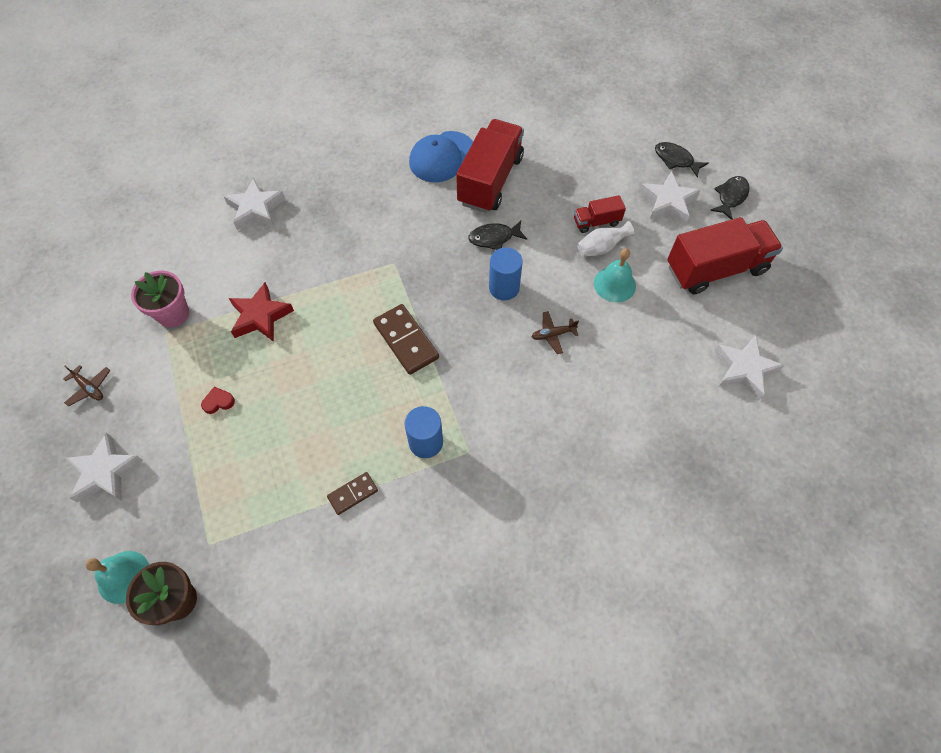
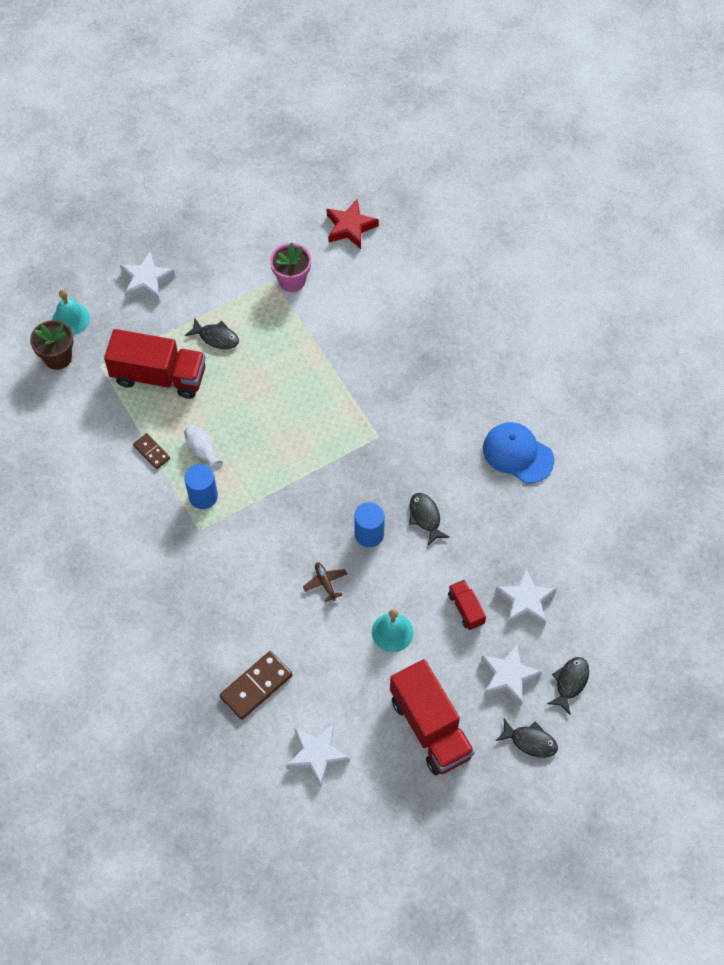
camera: 80 degrees right, 0 degrees up
(89, 388) = (214, 245): brown plane -> none
(218, 402) = (216, 337): red heart -> black fish
(256, 209) = (416, 310): white star -> white star (525, 601)
(260, 316) = (301, 345): red star -> red star (350, 227)
(406, 340) = (297, 463): brown domino -> brown domino (256, 686)
(490, 180) = (497, 503): red truck -> red truck (159, 376)
(601, 248) = (434, 616): white vase -> white vase (202, 452)

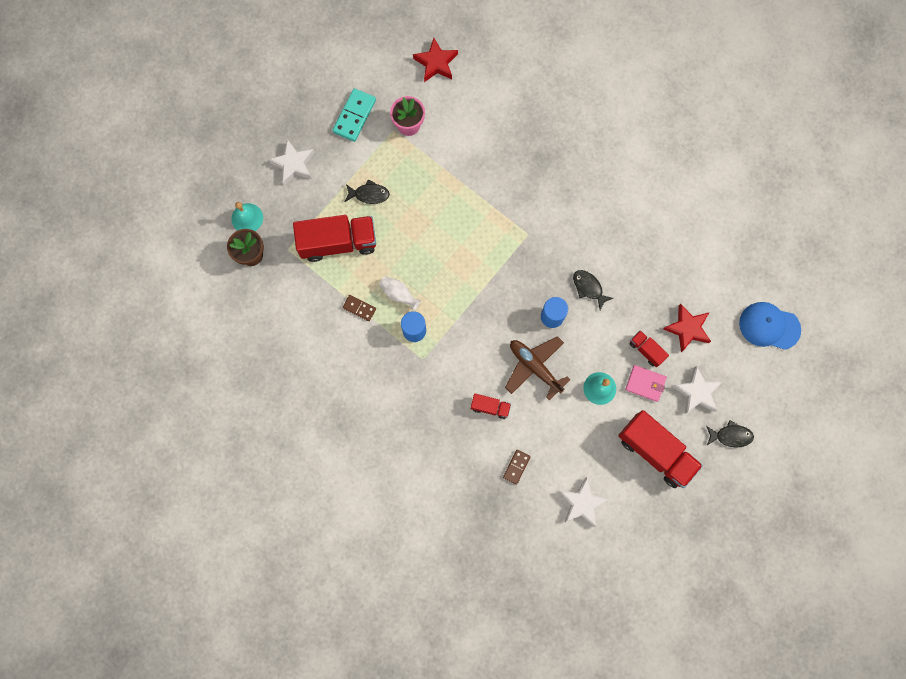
camera: 20 degrees left, 15 degrees up
(235, 253) = (354, 116): none -> turquoise domino
(254, 609) = (490, 407): none -> red truck
(256, 686) = (516, 467): brown domino -> brown domino, size x0.58
(325, 583) = (535, 367): brown plane -> brown plane, size x2.01
(449, 646) = (645, 383): none -> pink wallet
(517, 454) = (638, 212): blue cap -> blue cap (769, 326)
(525, 601) = (687, 329): white star -> red star
(570, 682) = (743, 380): black fish -> none

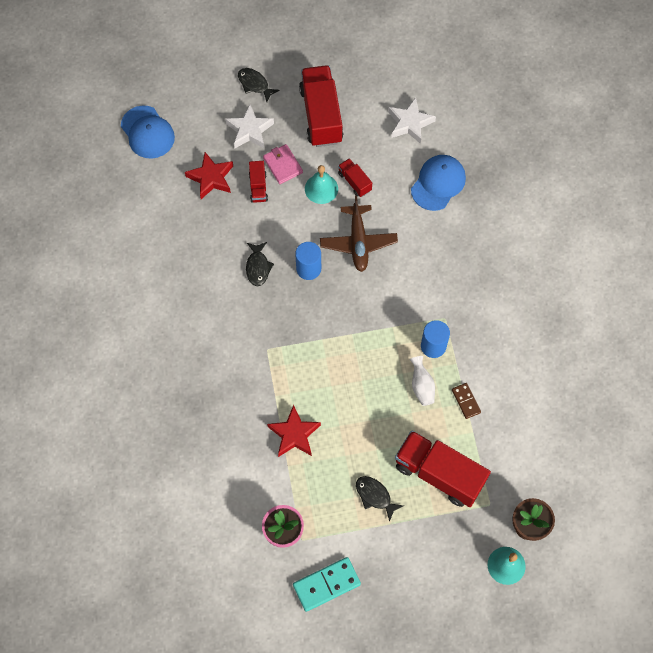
camera: 140 degrees left, 10 degrees down
(293, 164) = (422, 583): white star -> none
(436, 63) = (205, 574): red star -> red star (294, 434)
(490, 407) = (421, 240): red truck -> red truck (354, 182)
(516, 467) = (438, 183): brown domino -> blue cap

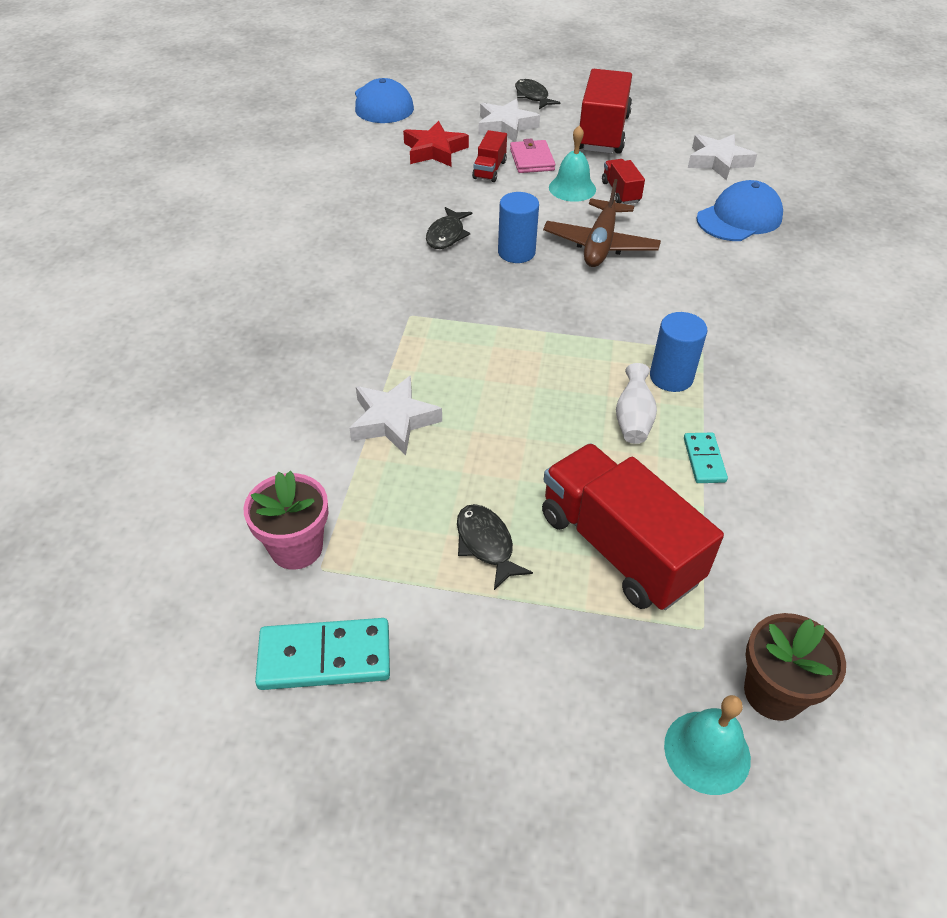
camera: 20 degrees right, 20 degrees down
(294, 434) = (393, 420): red star -> white star
(466, 401) = (704, 460): brown domino -> turquoise domino

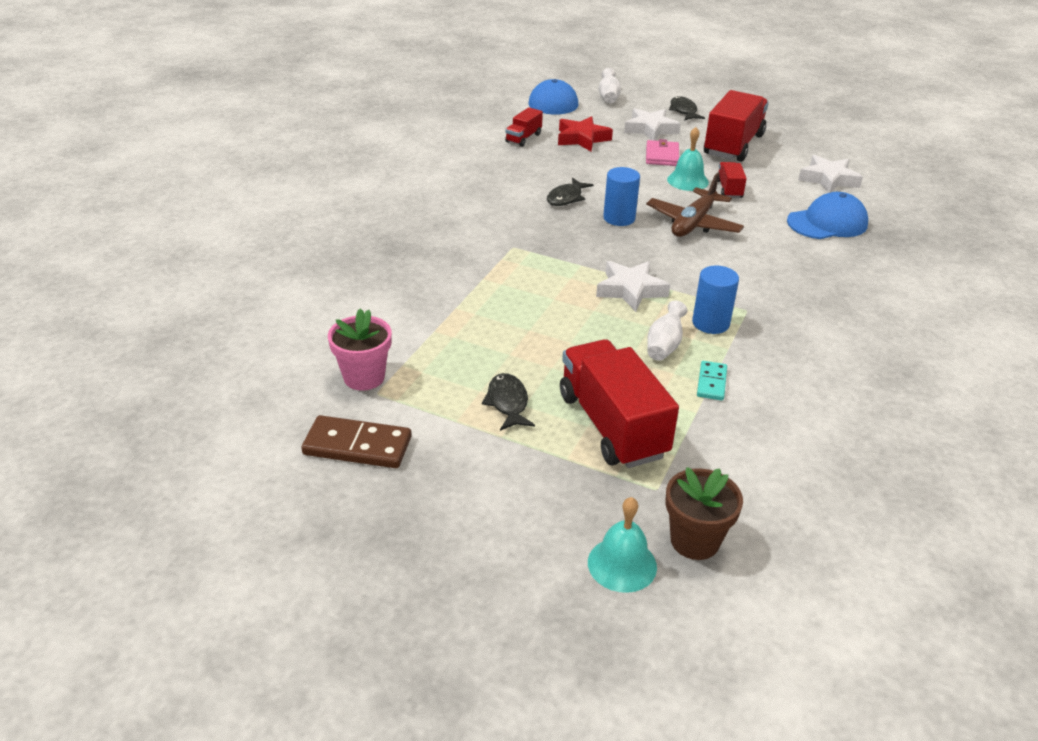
camera: 15 degrees right, 10 degrees down
(325, 657) = (357, 446): turquoise domino -> brown domino
(393, 420) = (470, 312): white star -> white star (631, 290)
(443, 90) = (608, 97): none -> white vase
(489, 170) = (622, 158): red truck -> red truck (523, 138)

